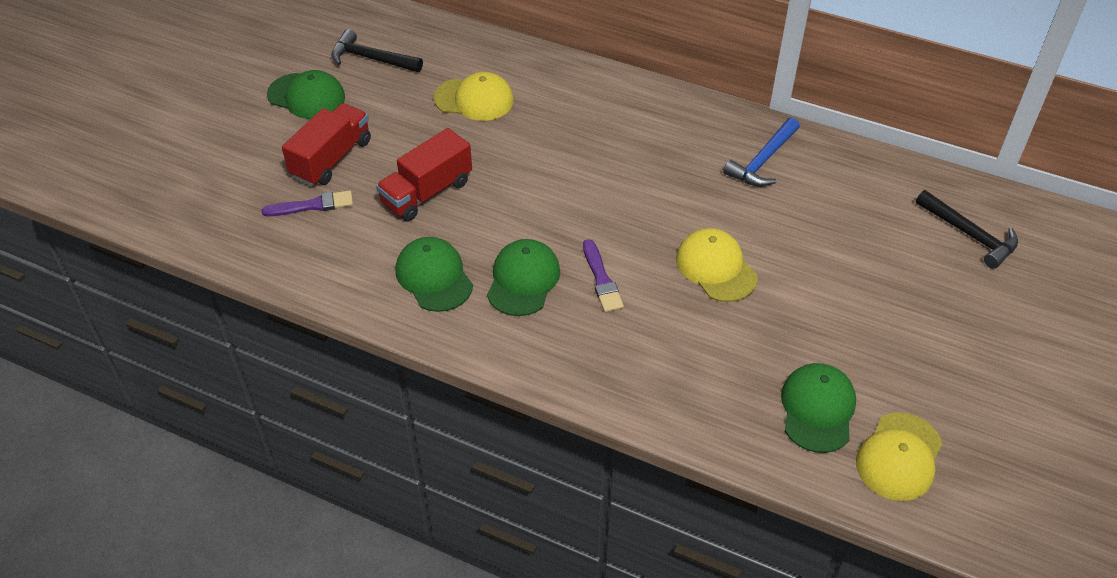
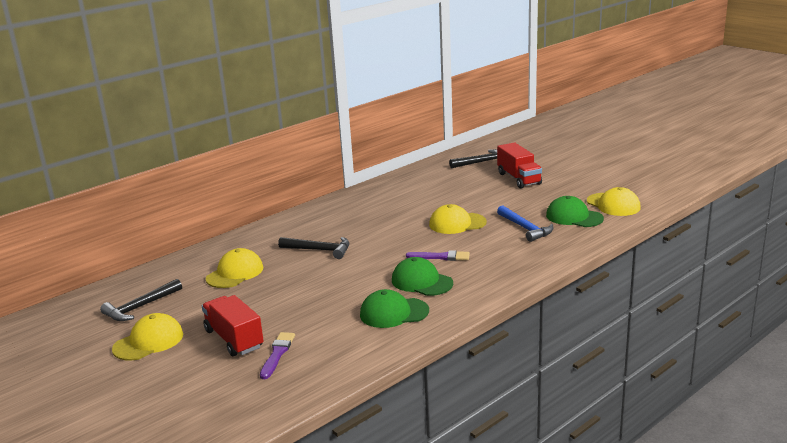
camera: 65 degrees left, 25 degrees down
(306, 96) = (148, 341): green cap -> yellow cap
(426, 192) = (310, 304): red truck -> red truck (519, 179)
(565, 151) = (319, 250): none -> black hammer
(762, 161) = (386, 197): blue hammer -> blue hammer (525, 228)

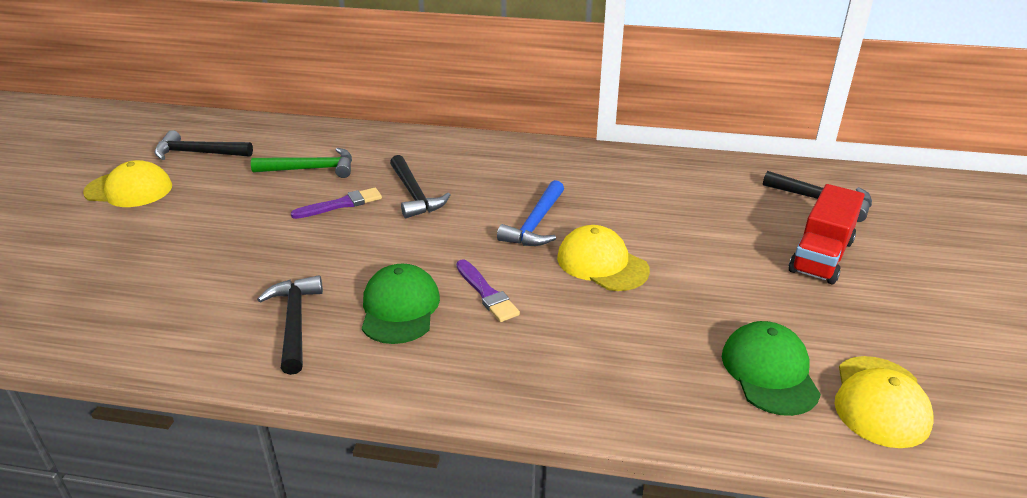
camera: 50 degrees right, 10 degrees up
(234, 339) = (160, 235): red truck -> none
(235, 273) = (311, 169): yellow cap -> green hammer
(277, 354) = (140, 279): purple brush -> purple brush (341, 204)
(393, 313) = (295, 322): green cap -> black hammer
(525, 228) = (663, 335): blue hammer -> blue hammer (535, 224)

